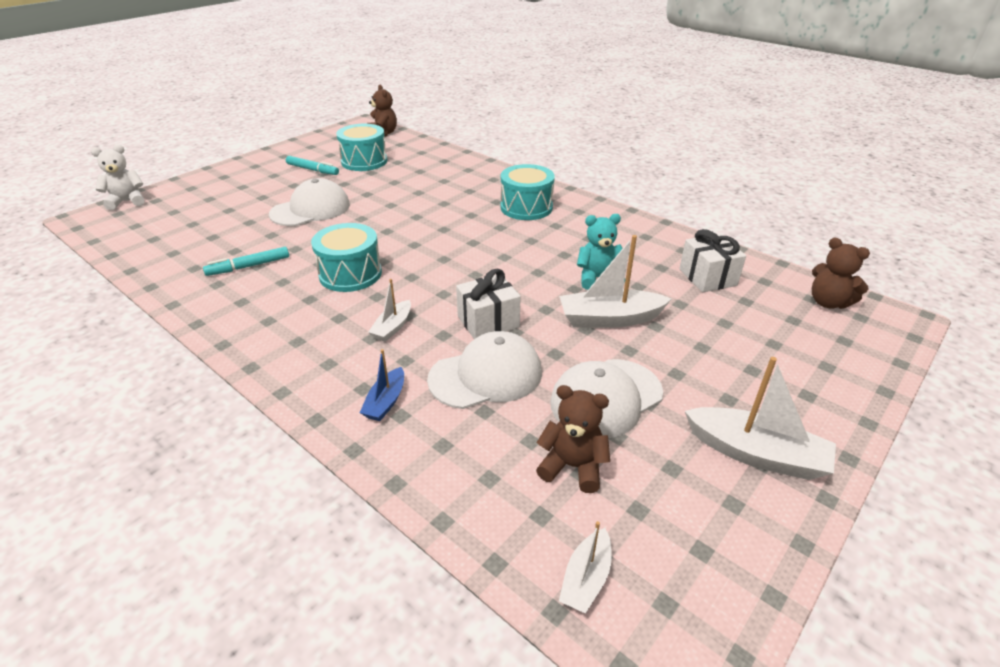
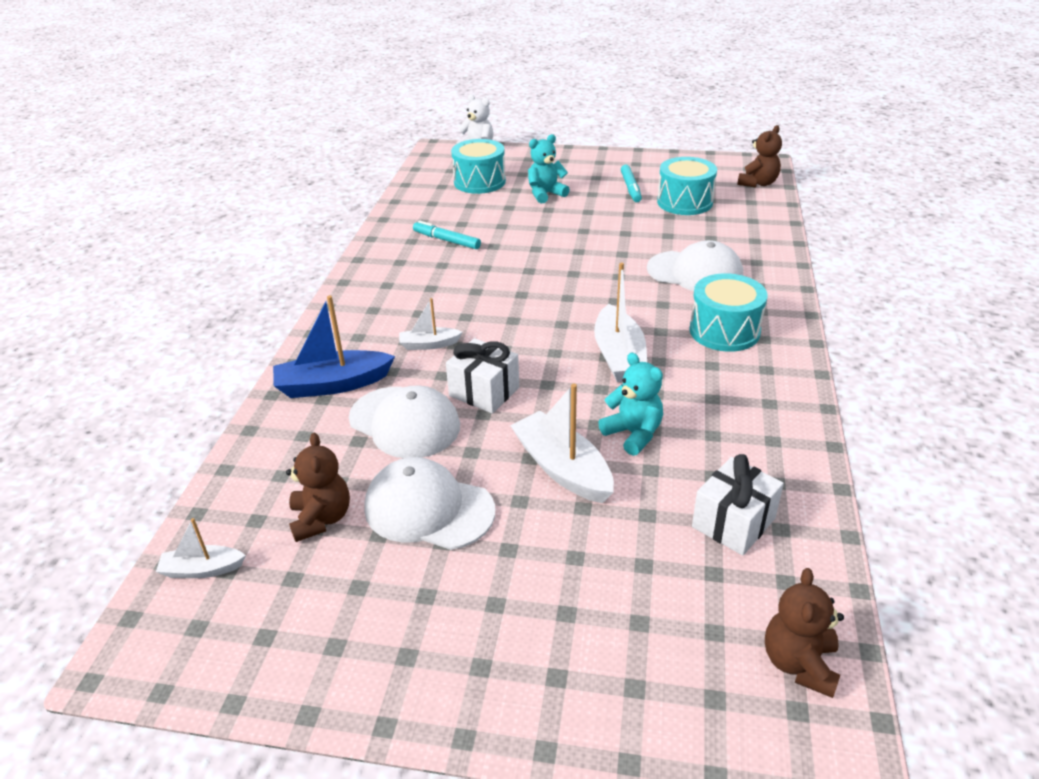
camera: 60 degrees right, 0 degrees up
(260, 201) = (545, 194): none -> turquoise teddy bear
(311, 209) = (562, 222): white cap -> white cap (695, 272)
(350, 274) = (484, 289): turquoise drum -> turquoise drum (479, 182)
(386, 401) = (333, 384): blue boat -> blue boat, size x1.78
(756, 453) = (418, 648): white boat -> white boat (619, 356)

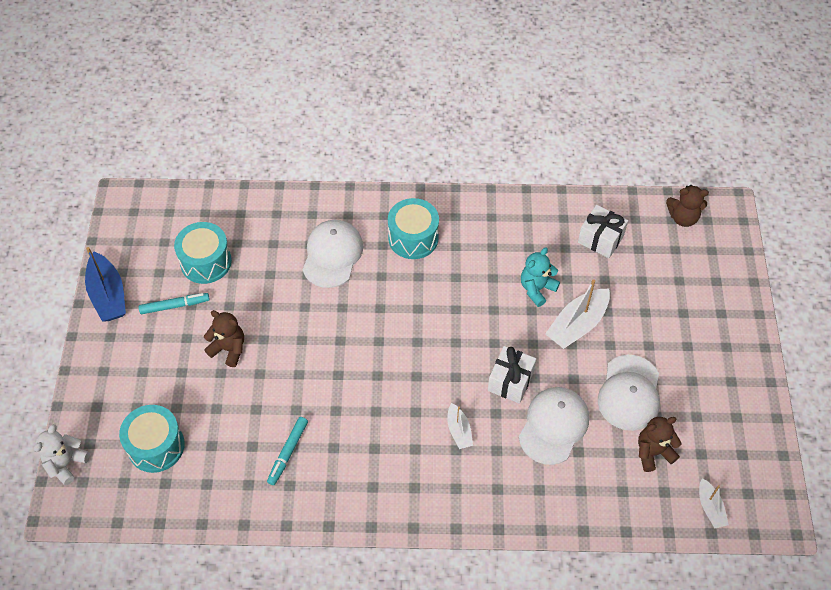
camera: 100 degrees left, 20 degrees up
(333, 384) = (521, 487): blue boat -> blue boat (108, 295)
(545, 194) = (187, 378): turquoise teddy bear -> none
(619, 356) = (454, 301): white boat -> none
(758, 183) = (167, 206): brown teddy bear -> brown teddy bear (229, 349)

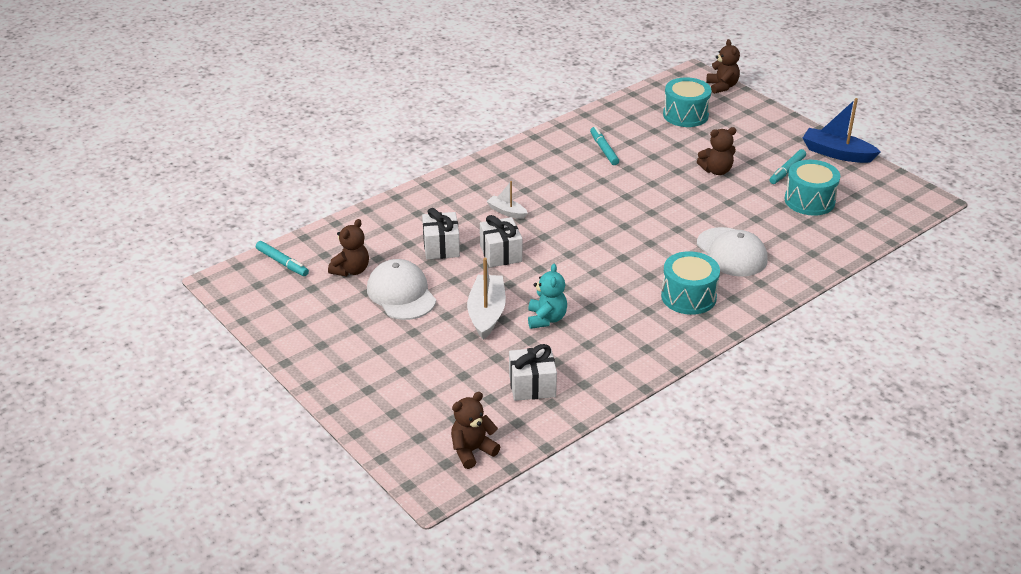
camera: 140 degrees right, 20 degrees down
(66, 463) = (722, 86): white teddy bear -> brown teddy bear
(554, 426) = (441, 247): white cap -> white gift
(710, 507) = (282, 263): white boat -> turquoise marker

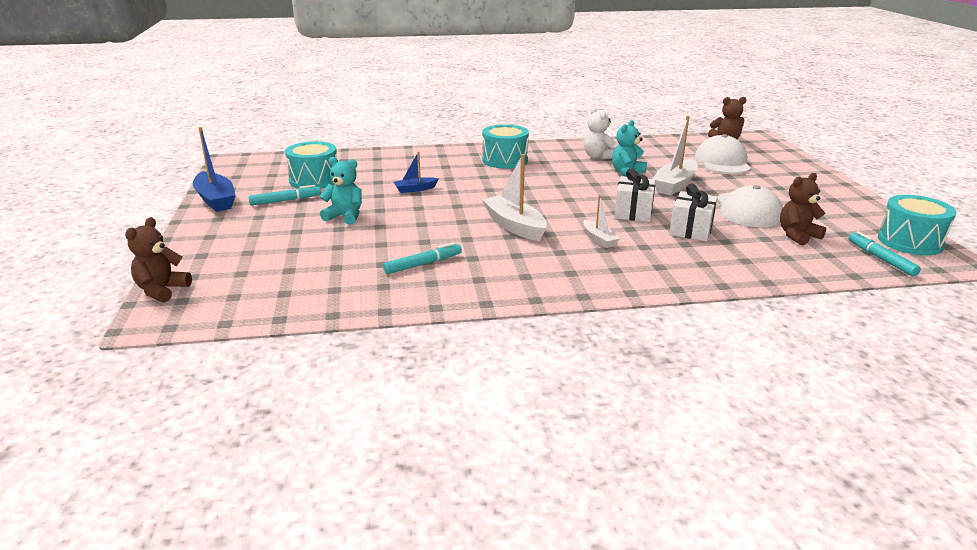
camera: 150 degrees left, 10 degrees down
(532, 386) = (666, 152): white gift -> none
(581, 204) = (515, 226): none -> white boat
(600, 343) = (598, 156): none -> white teddy bear
(604, 149) = (423, 264): turquoise marker -> turquoise marker turned 135 degrees counterclockwise
(685, 115) = (271, 272): turquoise drum -> turquoise drum (910, 242)
(711, 219) = (415, 189): none -> blue boat
(716, 170) = (345, 216): brown teddy bear -> turquoise teddy bear
(731, 252) = (434, 170): white cap -> white cap (722, 162)

